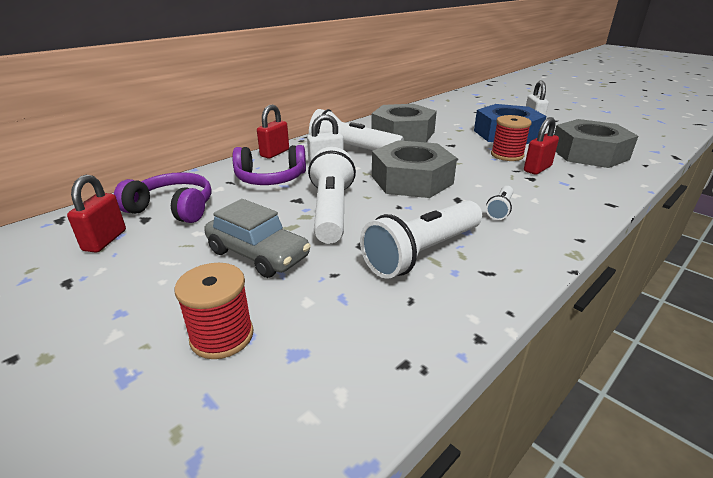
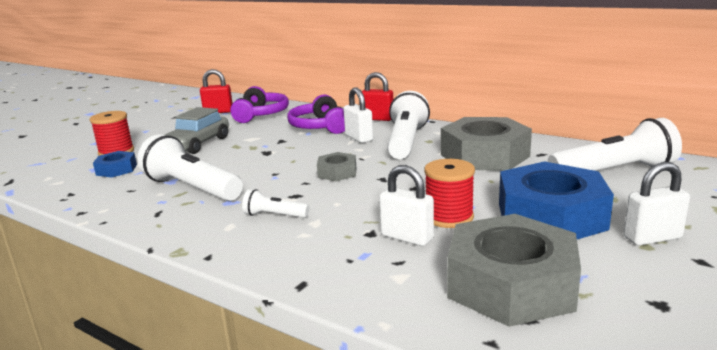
camera: 80 degrees right, 10 degrees down
(319, 324) = (116, 170): none -> blue nut
(331, 211) = (262, 153): white flashlight -> white flashlight (614, 172)
(411, 180) = (337, 172): grey nut -> grey nut, size x0.48
(537, 169) = (407, 237): red padlock -> white padlock

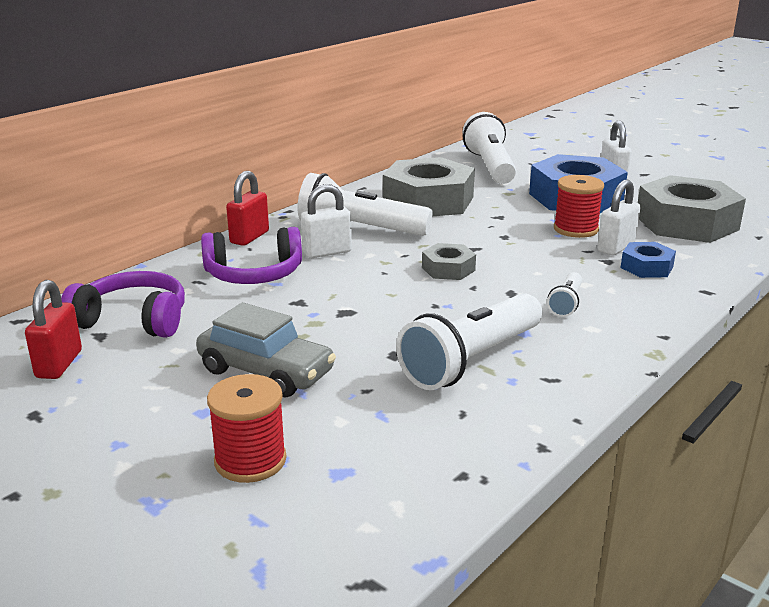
camera: 85 degrees left, 5 degrees up
(116, 170) = (360, 442): blue nut -> blue nut (646, 267)

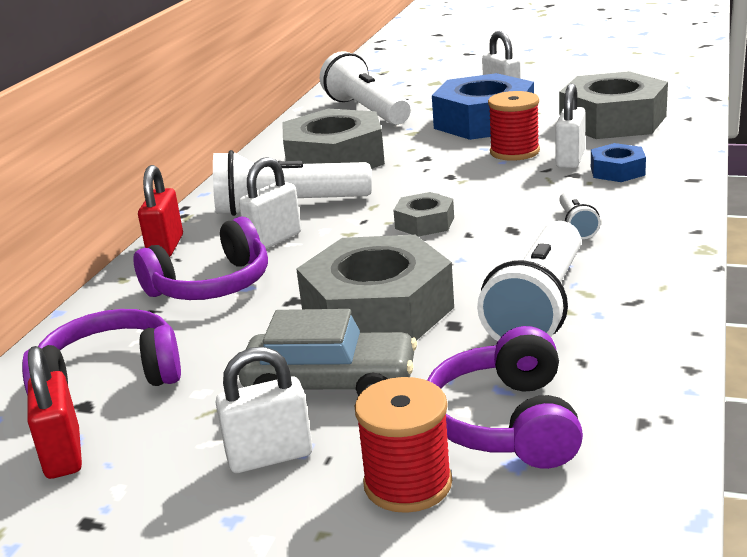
camera: 20 degrees left, 0 degrees up
(180, 409) = (270, 456): none -> white padlock
(349, 327) = (377, 310): none -> grey nut
(360, 440) = (506, 422): none -> purple headphones

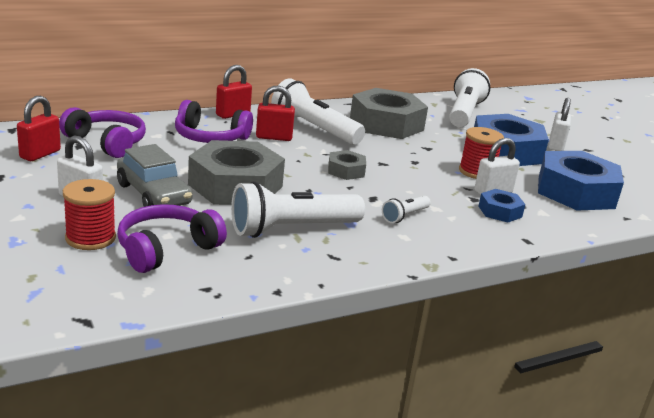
camera: 40 degrees right, 0 degrees up
(274, 240) = (274, 137): white padlock -> red padlock
(612, 121) = (575, 192): grey nut -> blue nut

